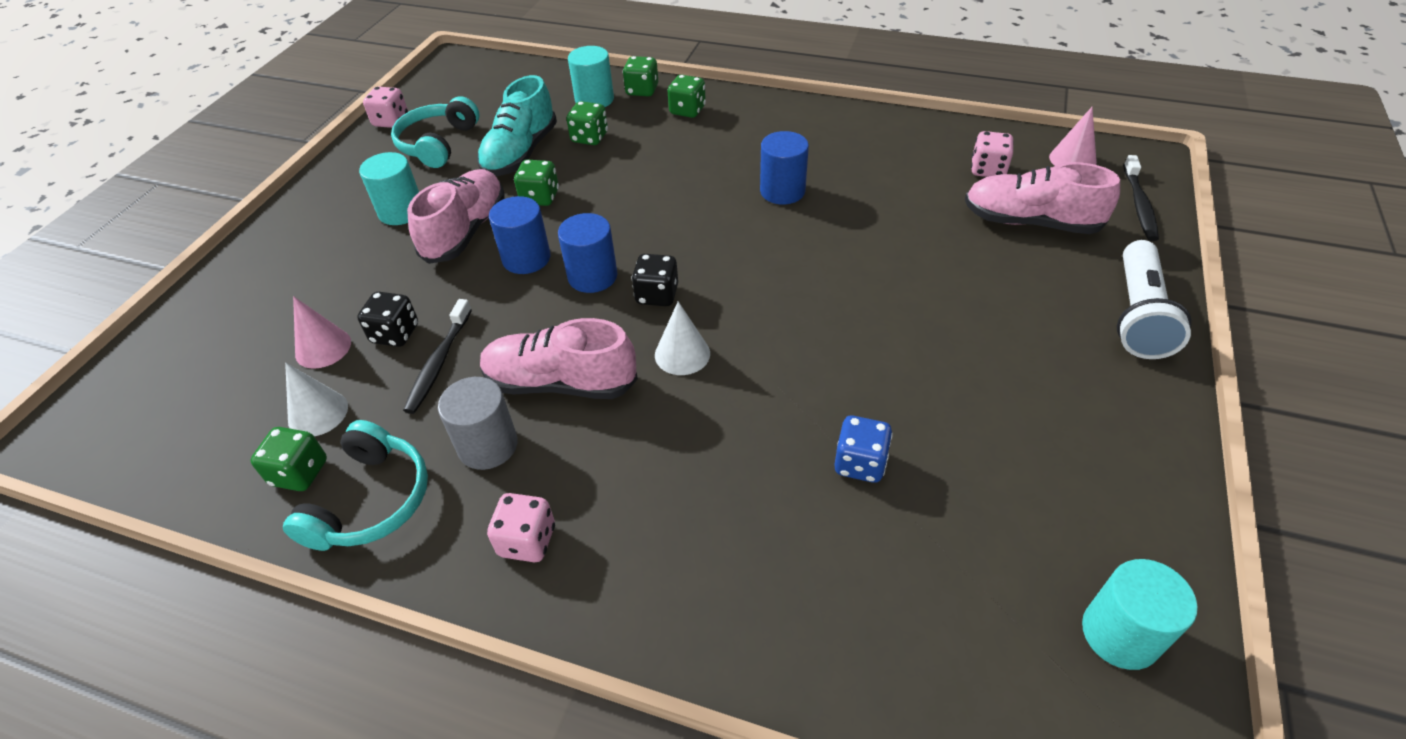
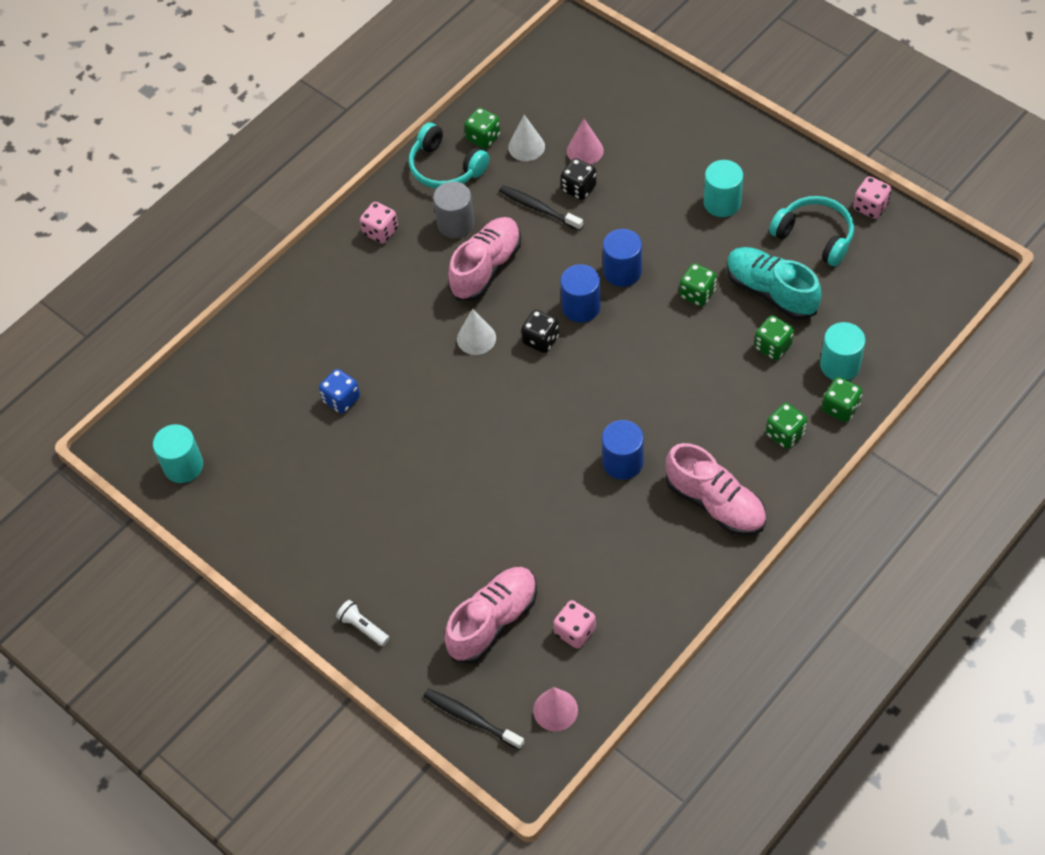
camera: 115 degrees right, 10 degrees up
(466, 231) = (675, 240): pink shoe -> pink shoe (715, 503)
(1138, 315) = (363, 627): white flashlight -> white flashlight, size x0.50

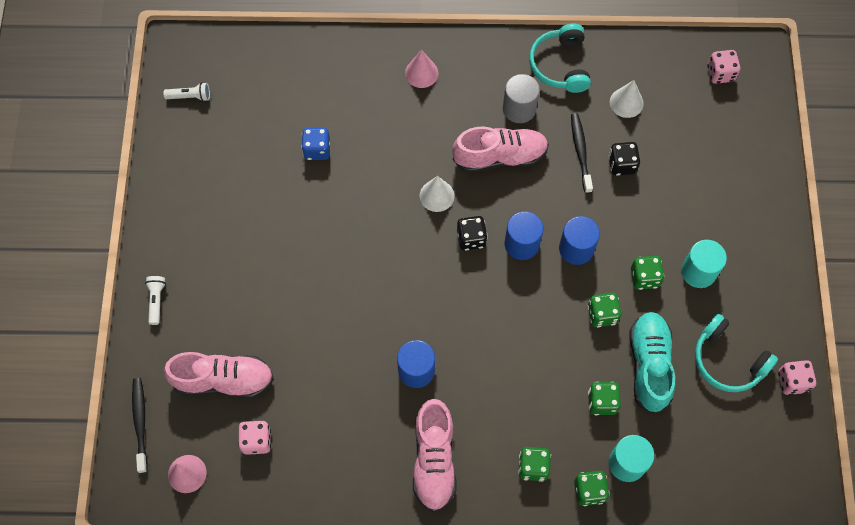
camera: 45 degrees right, 10 degrees up
(183, 466) = (190, 96): turquoise cylinder -> white flashlight
(380, 231) = (470, 67): pink dice -> pink dice (720, 73)
(483, 137) = (608, 69): green dice -> green dice (644, 277)
(585, 150) = (658, 143): pink cone -> pink cone (421, 73)
(814, 236) = (728, 360): turquoise headphones -> turquoise headphones turned 135 degrees clockwise

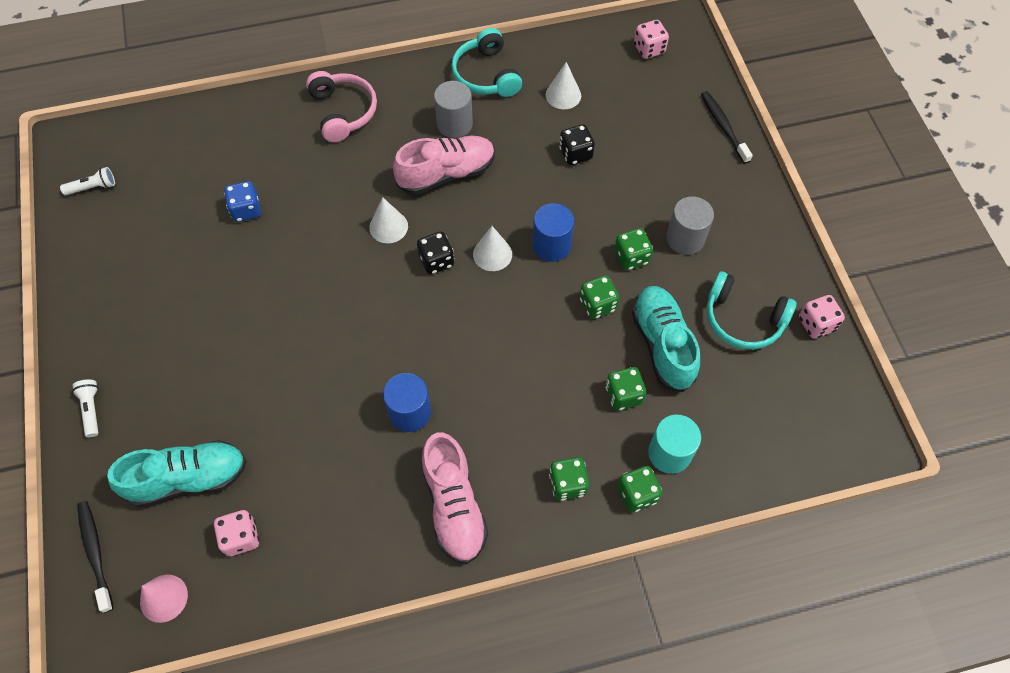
camera: 15 degrees left, 5 degrees down
(223, 380) = (188, 479): pink shoe -> turquoise shoe
(421, 73) = (343, 112): pink cone -> pink headphones
(521, 244) = (492, 254): blue cylinder -> white cone
(580, 152) = (529, 151): black toothbrush -> black toothbrush (723, 126)
(698, 272) = (685, 239): turquoise cylinder -> grey cylinder

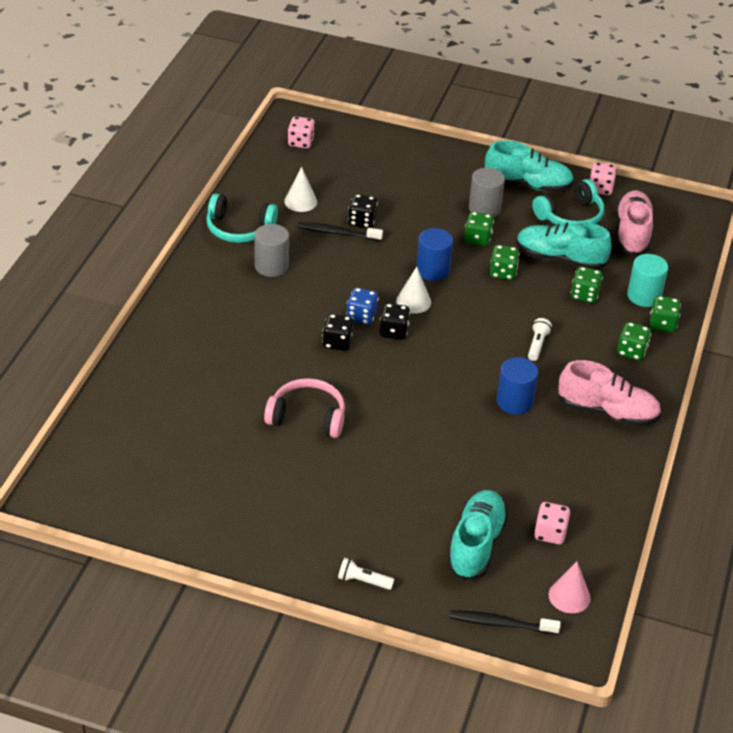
camera: 60 degrees left, 20 degrees down
(93, 187) = (121, 500): white flashlight -> white flashlight (537, 345)
(246, 210) = (243, 414): blue dice -> blue dice (361, 316)
(343, 112) = (195, 319): pink headphones -> pink headphones (307, 417)
(388, 227) = (337, 342): white cone -> black dice
(446, 174) = (316, 291): pink shoe -> pink shoe (632, 234)
(723, 126) = (406, 145): black toothbrush -> black toothbrush (337, 233)
(758, 256) = (527, 185): none -> turquoise shoe

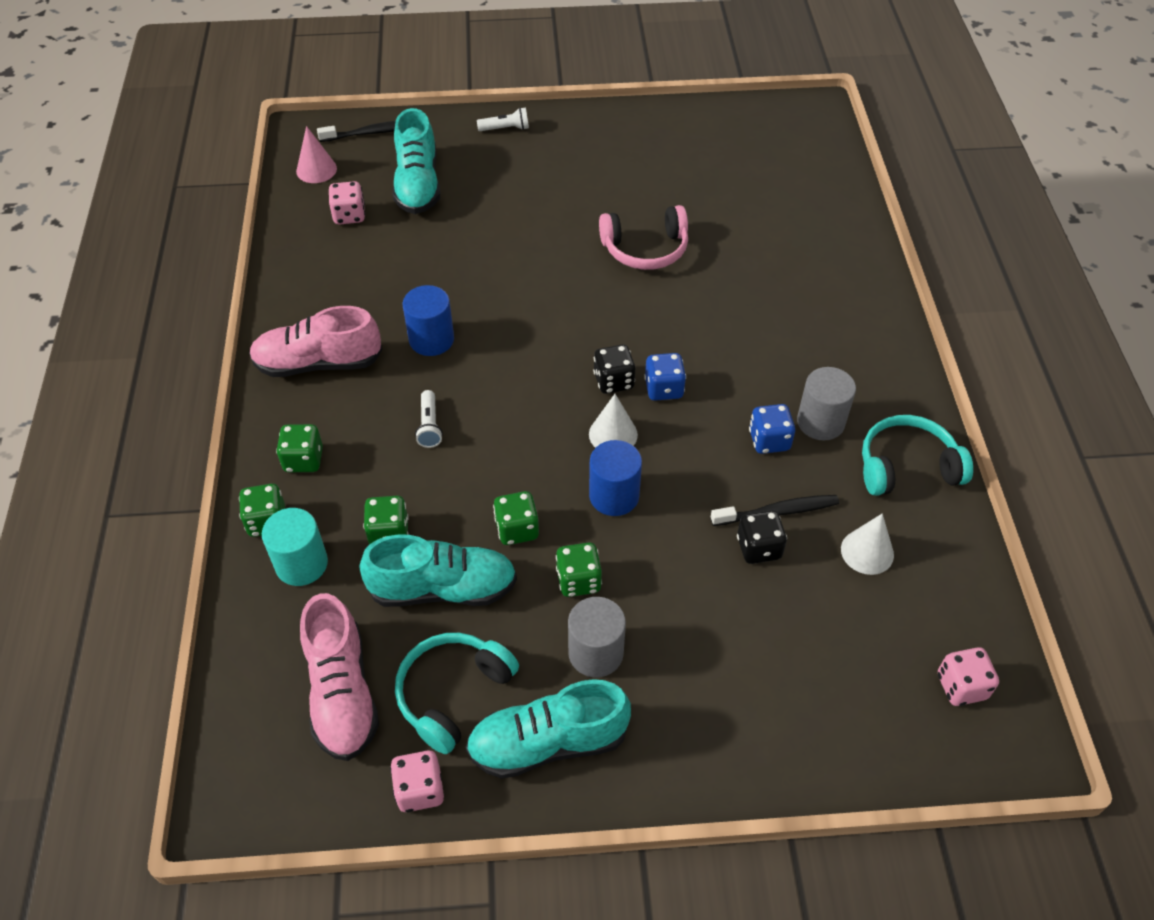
camera: 160 degrees right, 10 degrees up
(313, 267) = (769, 440): none -> blue dice
(337, 342) = (669, 343): black dice -> none

